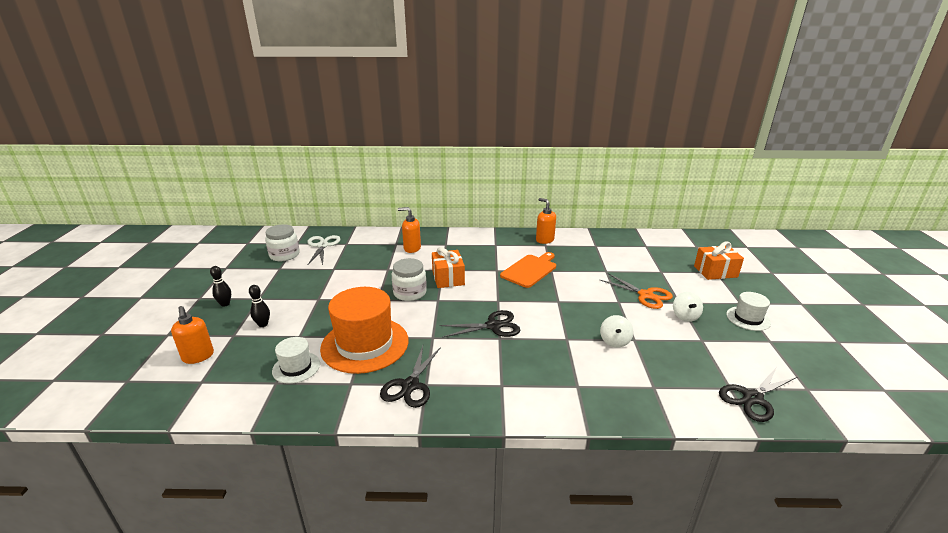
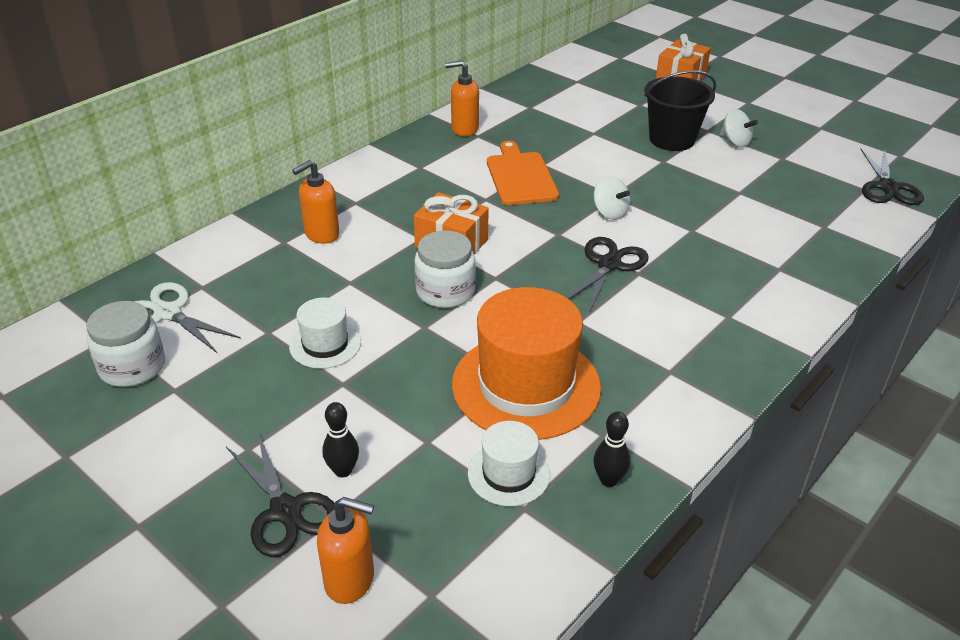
camera: 50 degrees left, 10 degrees up
(225, 304) = (210, 497): black bowling pin -> black bowling pin (608, 480)
(410, 385) = (660, 385): black scissors -> black scissors (285, 510)
(614, 341) = (730, 204): white spinning top -> white spinning top (609, 213)
(645, 295) = (672, 139): orange scissors -> black bucket
(748, 318) = (776, 115): white hat -> white hat (325, 344)

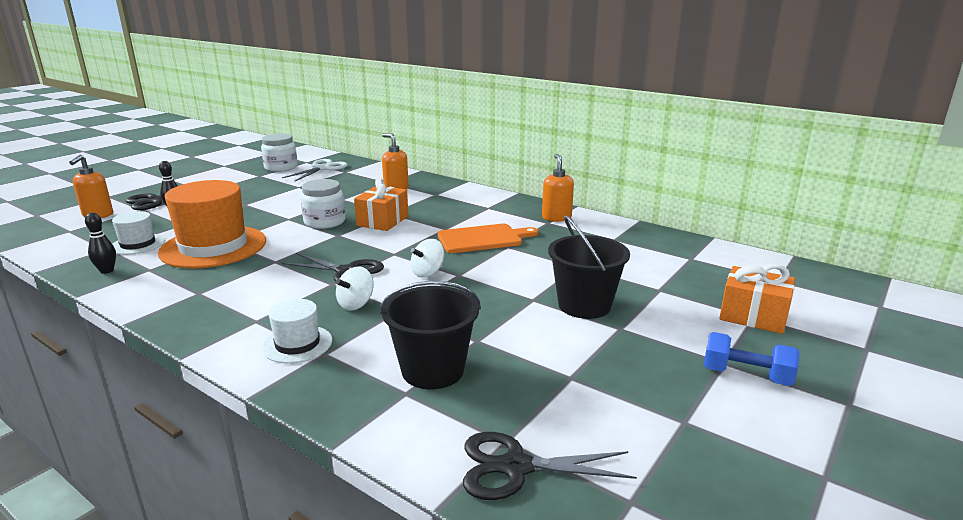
camera: 85 degrees right, 15 degrees down
(325, 344) = (281, 198): white hat -> white hat (297, 344)
(735, 142) = (598, 344): white spinning top -> white spinning top (356, 304)
(763, 99) = (746, 375): none -> blue dumbbell
(790, 214) = (433, 370): none -> black bucket

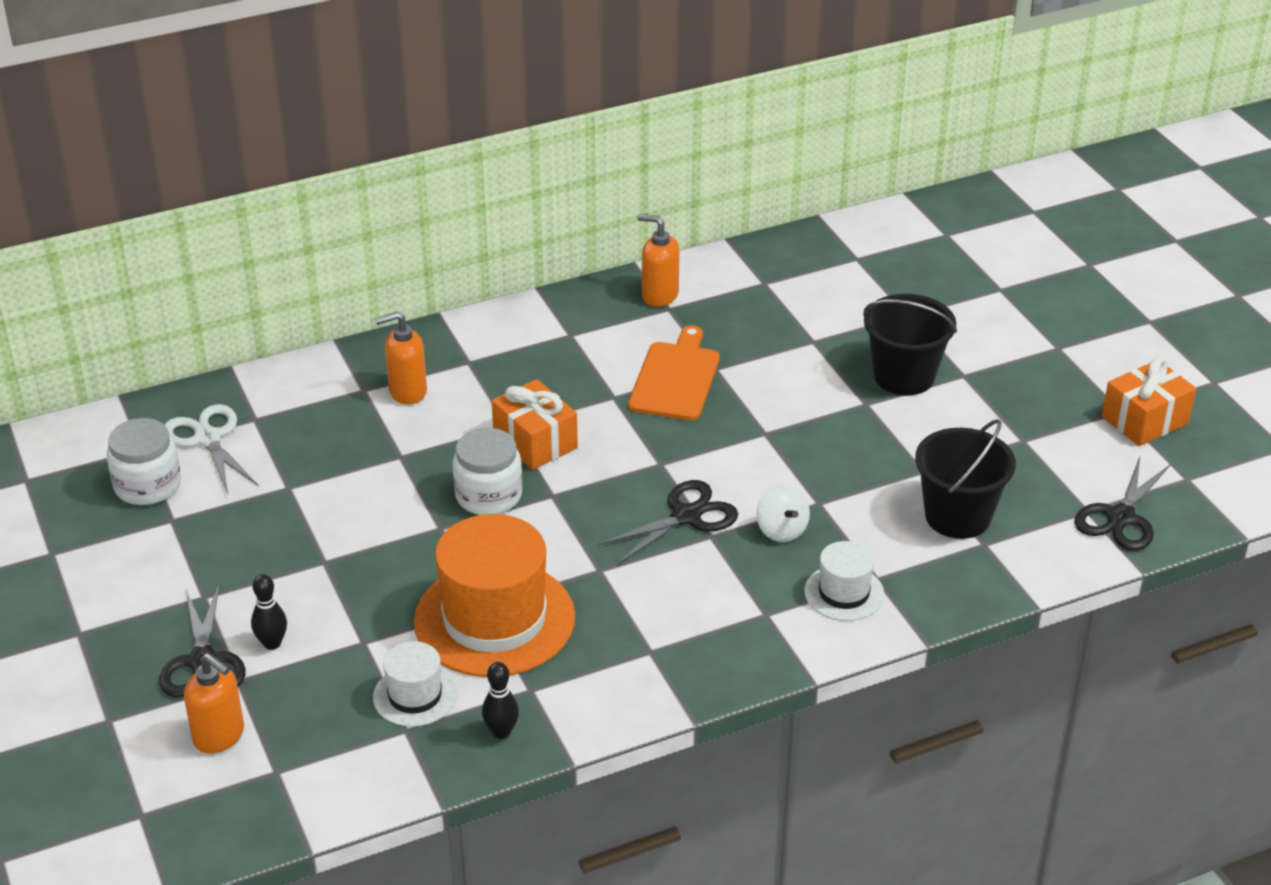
camera: 60 degrees left, 15 degrees up
(428, 273) = (741, 454): white spinning top -> none
(746, 375) = (1083, 347): blue dumbbell -> none
(753, 316) = (998, 289): orange gift -> orange gift (1145, 420)

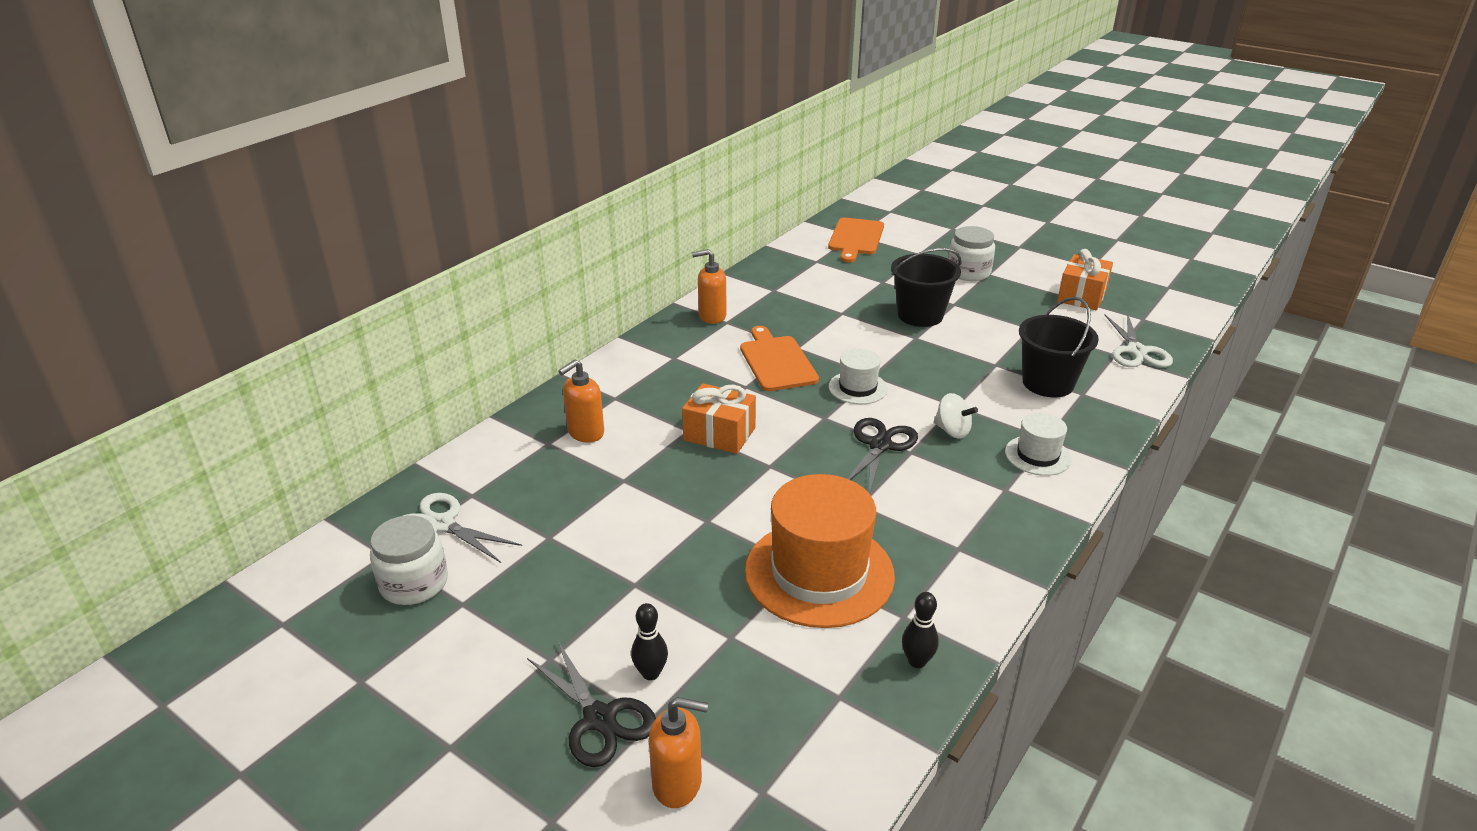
camera: 30 degrees left, 5 degrees down
(415, 695) = (817, 663): white hat -> white hat (857, 388)
(488, 495) = (722, 483): white jar -> white jar (968, 272)
(942, 240) = (855, 238): none -> orange cutting board
(1121, 517) = (1136, 351): black scissors -> white scissors

